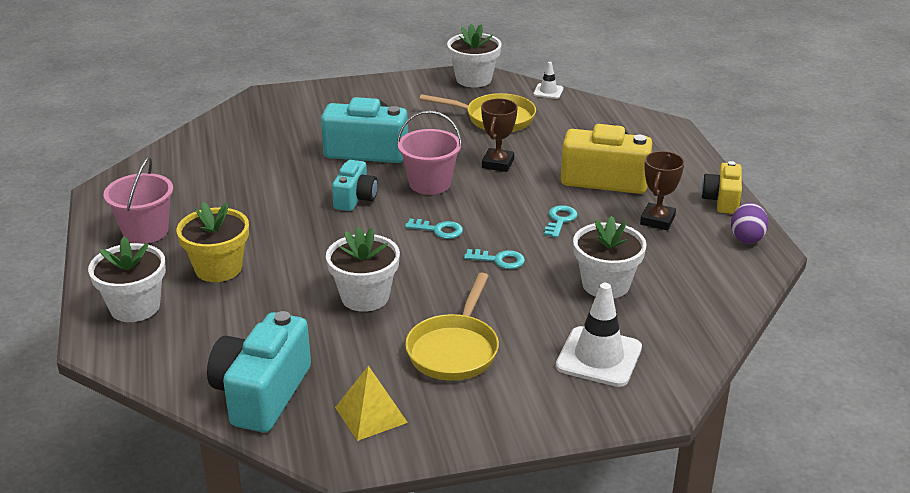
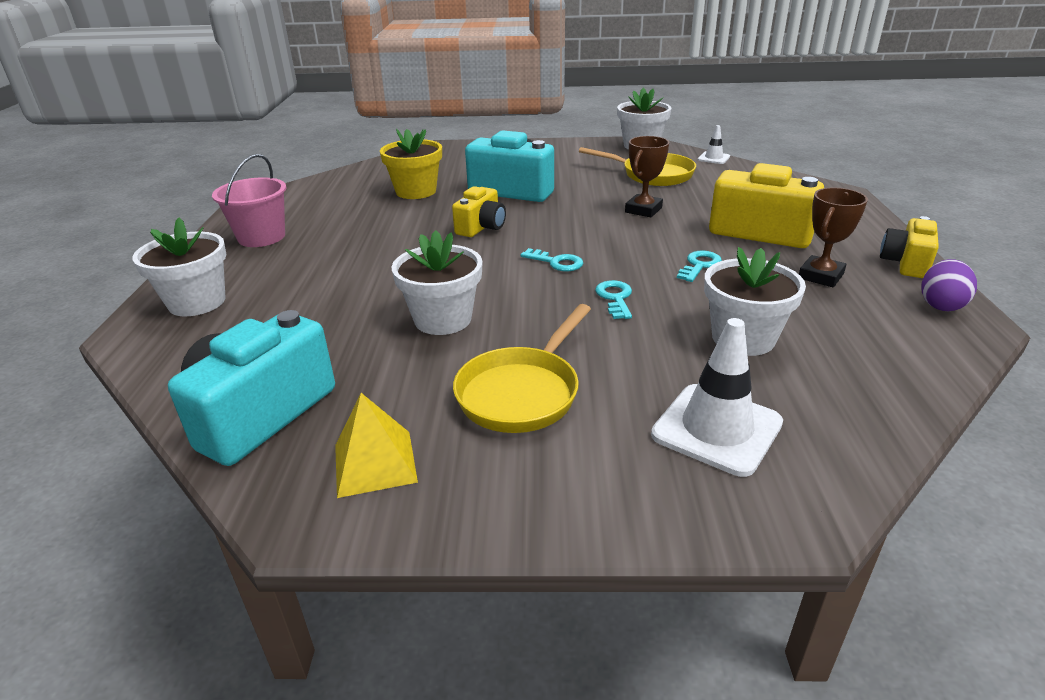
camera: 15 degrees right, 0 degrees up
(218, 268) = (306, 275): yellow flower pot -> yellow flower pot (416, 191)
(355, 198) = (481, 227): turquoise camera -> yellow camera
(430, 183) = (564, 221): pink bucket -> none
(499, 260) = (615, 298): turquoise key -> turquoise key turned 120 degrees counterclockwise

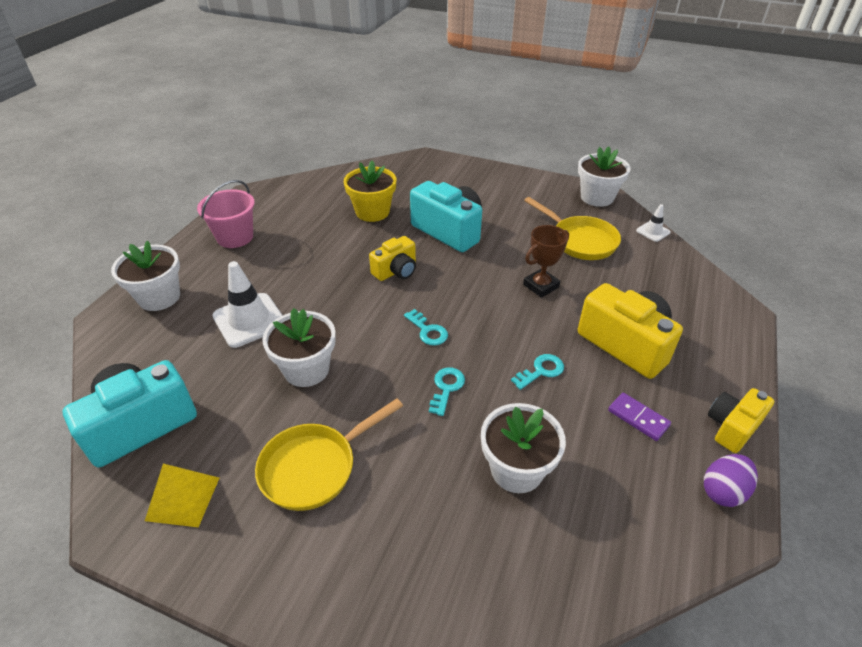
camera: 20 degrees right, 10 degrees up
(716, 429) = (427, 559): white traffic cone -> white traffic cone (249, 320)
(820, 276) = (638, 418): brown trophy -> purple domino

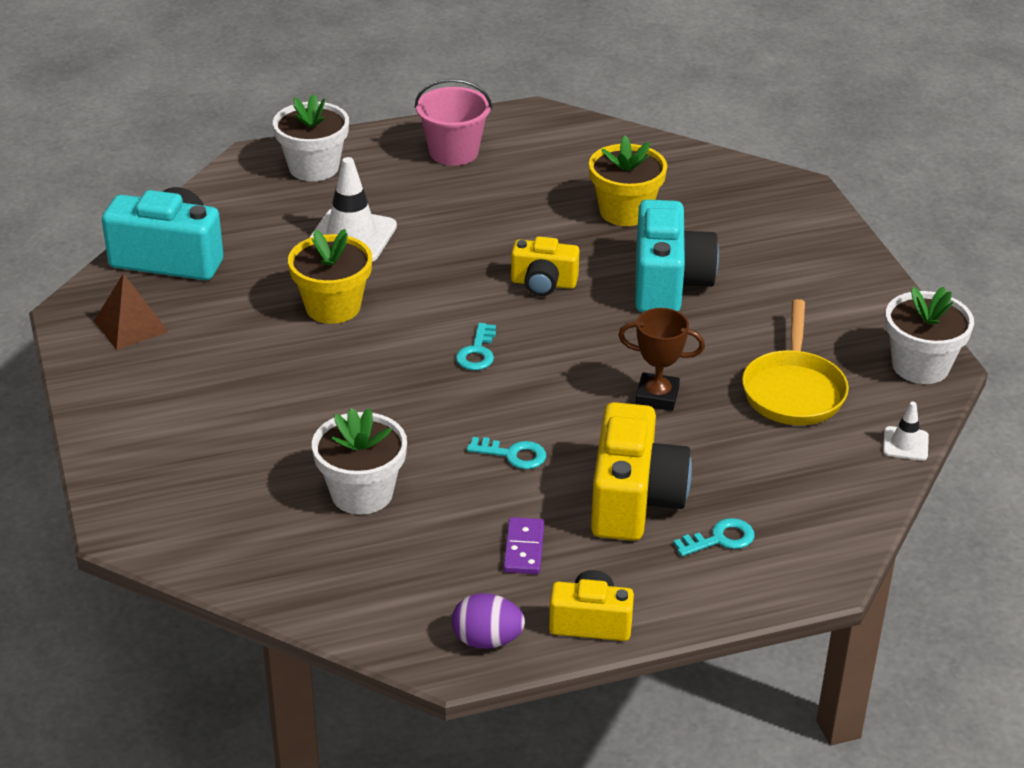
camera: 50 degrees right, 5 degrees down
(183, 498) = (131, 326): yellow pyramid -> brown pyramid
(306, 369) = (333, 307): white flower pot -> yellow flower pot
(314, 467) = (233, 375): yellow pan -> none
(446, 388) = (412, 403): turquoise key -> turquoise key (720, 539)

